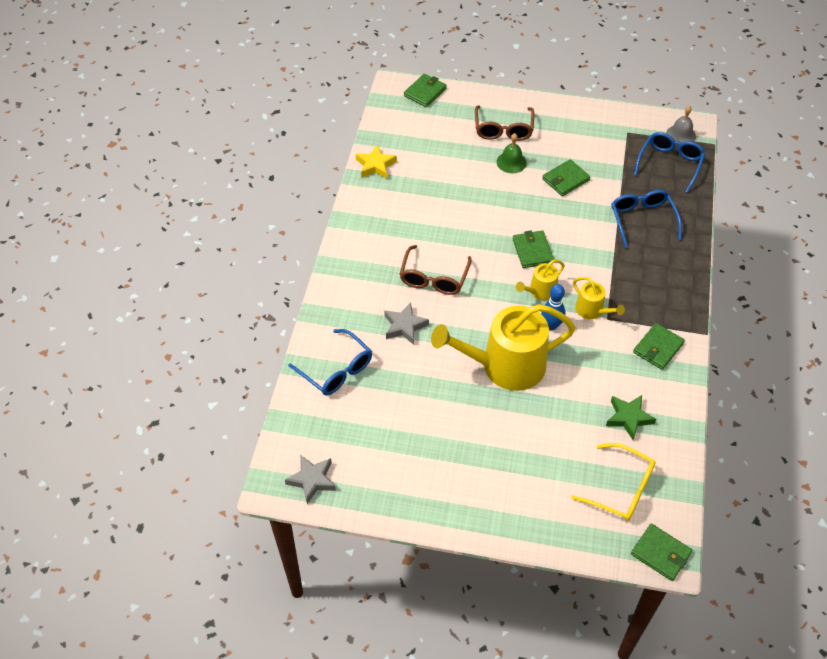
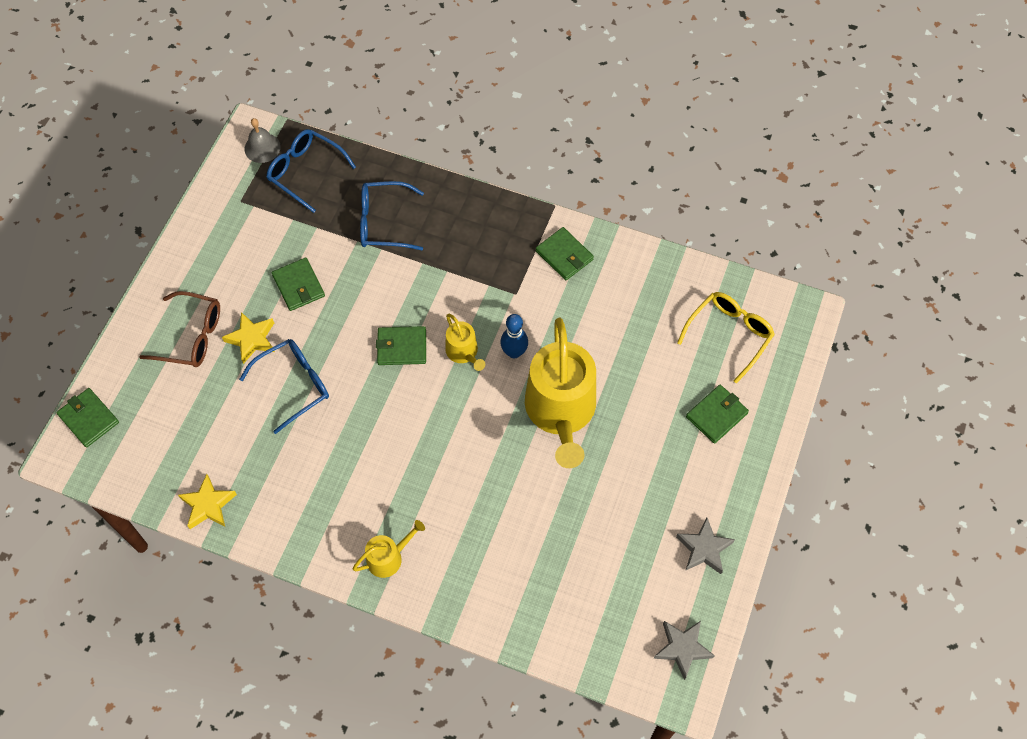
camera: 80 degrees left, 10 degrees up
(337, 370) = (534, 600): blue glasses -> blue glasses (294, 385)
(404, 326) = (484, 511): grey star -> grey star (704, 548)
(434, 278) = (418, 465): brown glasses -> none
(511, 162) = (252, 339): green bell -> yellow star
(592, 310) = (502, 306): yellow watering can -> yellow watering can (388, 557)
(629, 418) = (647, 306): green star -> none
(660, 553) = (803, 318): green wallet -> green wallet (716, 415)

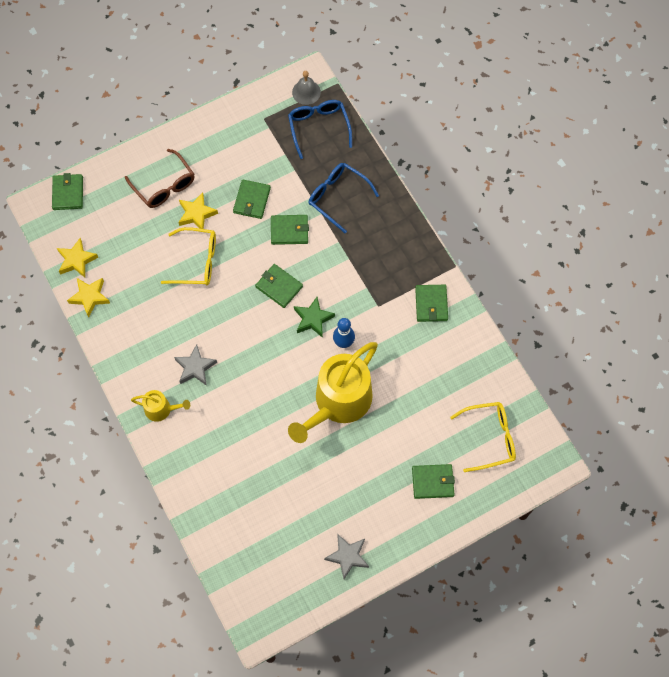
camera: 40 degrees right, 5 degrees up
(160, 479) = (76, 260): none -> yellow star
(294, 385) = (197, 261): blue glasses -> yellow glasses
(363, 287) = (289, 230): none -> green wallet
(463, 352) = (313, 319): yellow watering can -> green star
(682, 648) = (280, 603): grey star -> grey star (195, 367)

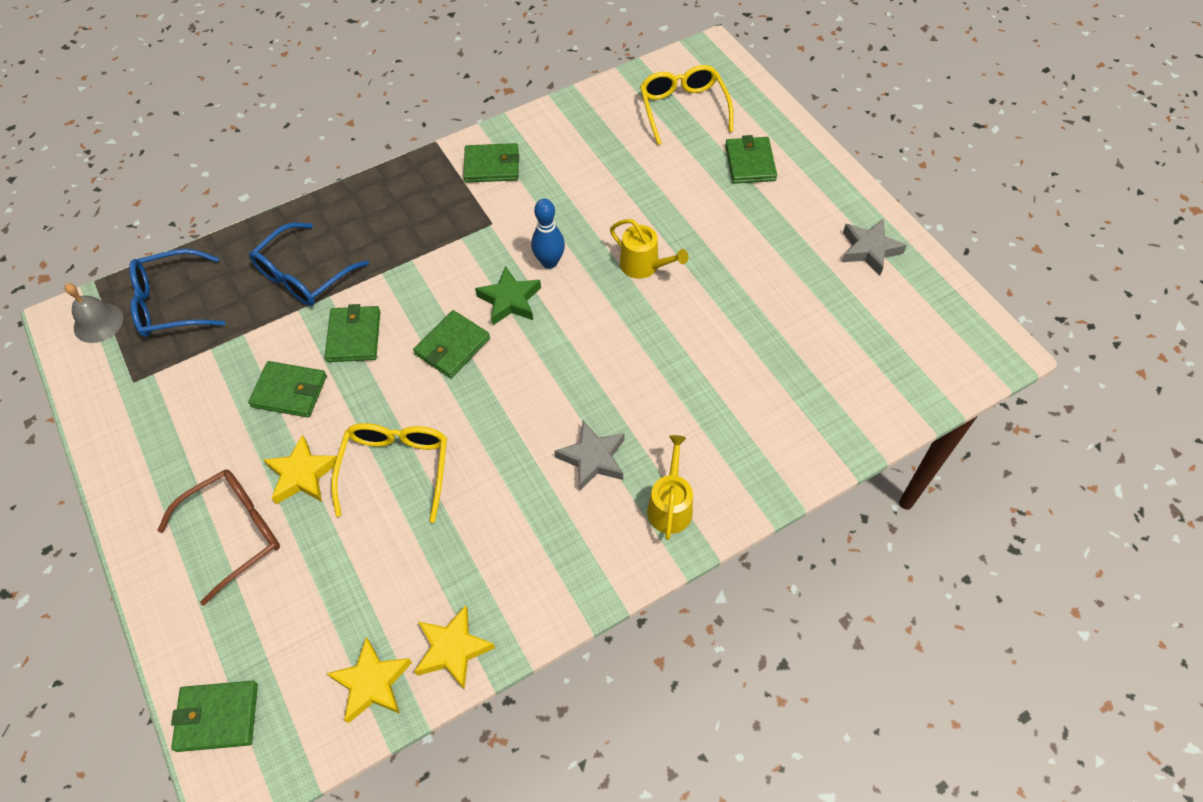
camera: 90 degrees left, 10 degrees down
(338, 402) = (644, 265): yellow watering can -> yellow watering can, size x0.46

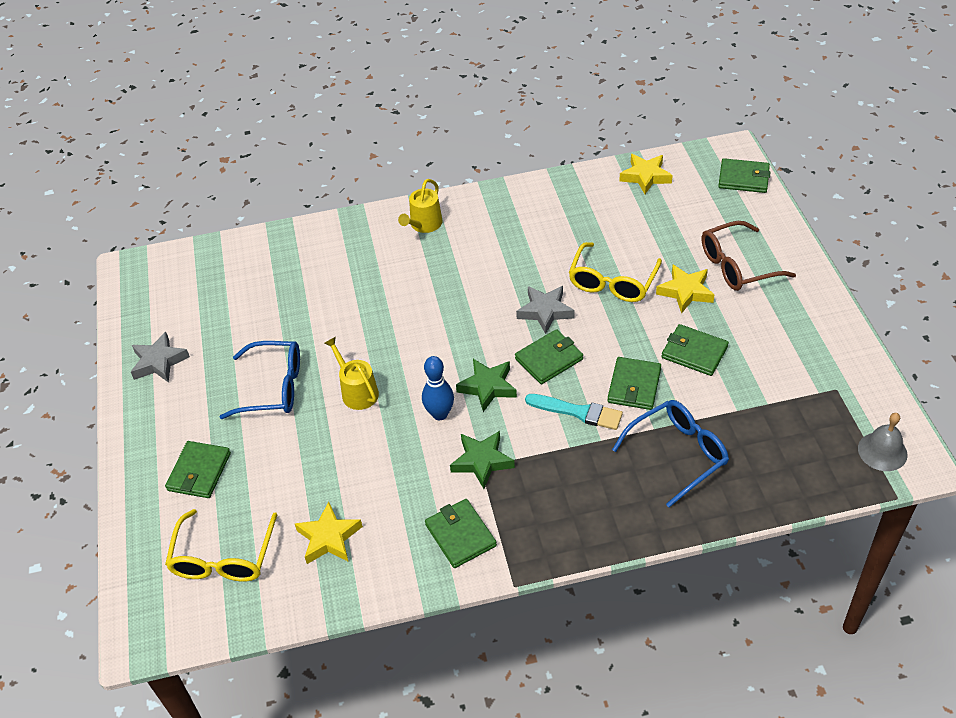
camera: 160 degrees left, 10 degrees down
(171, 303) = (811, 455): blue glasses -> blue glasses (274, 387)
(409, 295) = (578, 412): none -> turquoise brush
(453, 649) = (592, 182): yellow star -> yellow star (329, 538)
(491, 166) = (460, 535): green wallet -> green wallet turned 45 degrees clockwise
(492, 228) = (482, 461): none -> green star
(593, 458) = (465, 260): grey star -> grey star (545, 311)

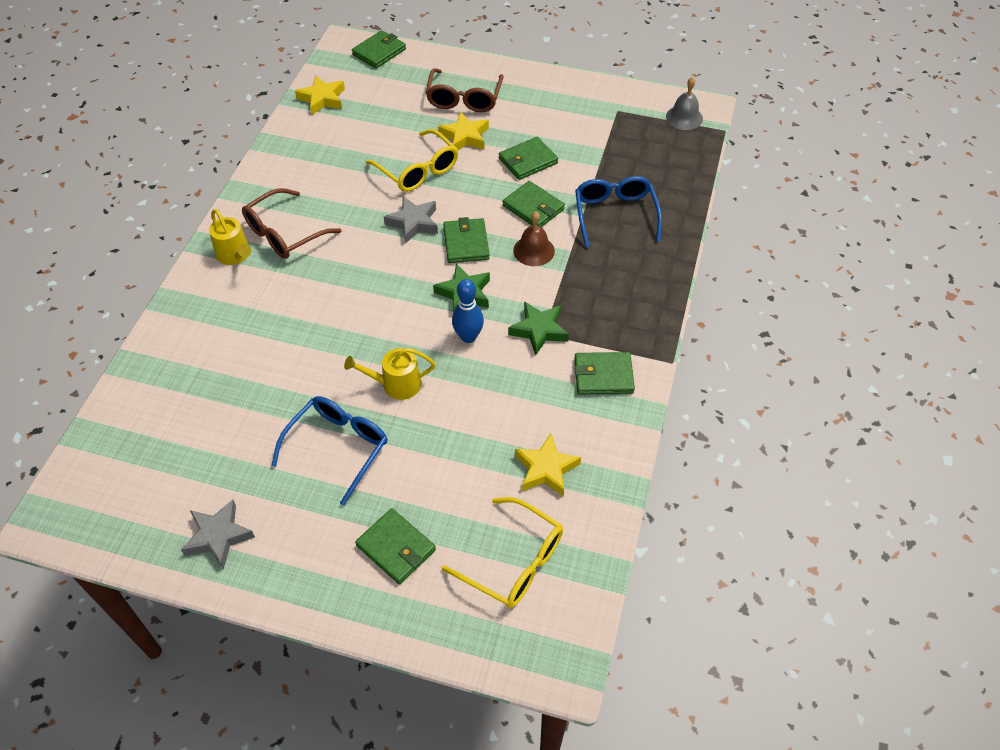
camera: 65 degrees left, 5 degrees up
(468, 239) = (284, 234): none -> brown glasses
(578, 412) = (534, 250): turquoise brush -> brown bell

